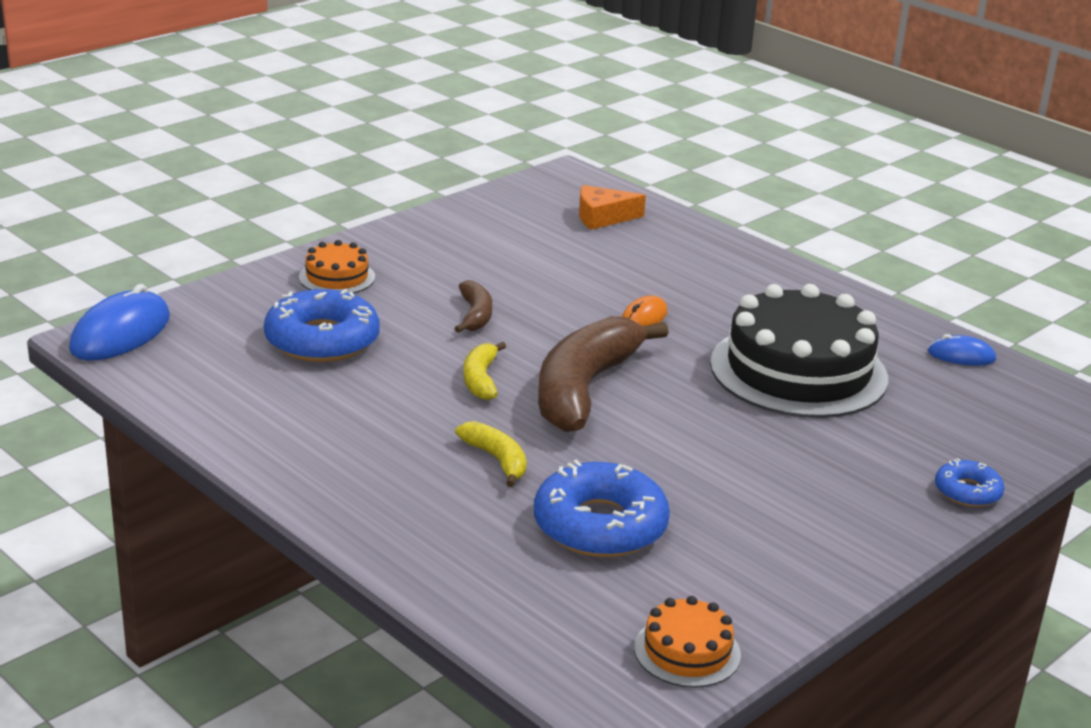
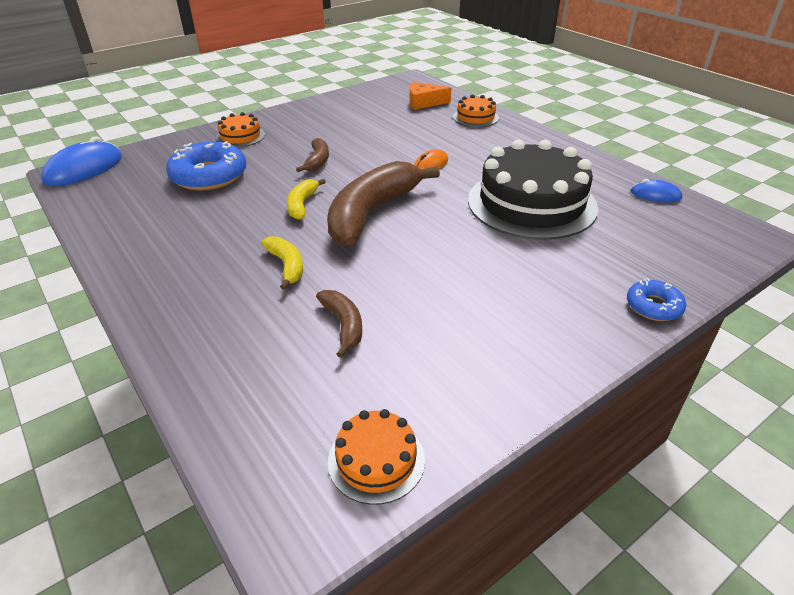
camera: 10 degrees right, 10 degrees up
(600, 525) = (343, 325): blue donut -> brown banana
(689, 242) = (475, 117): none -> orange cake

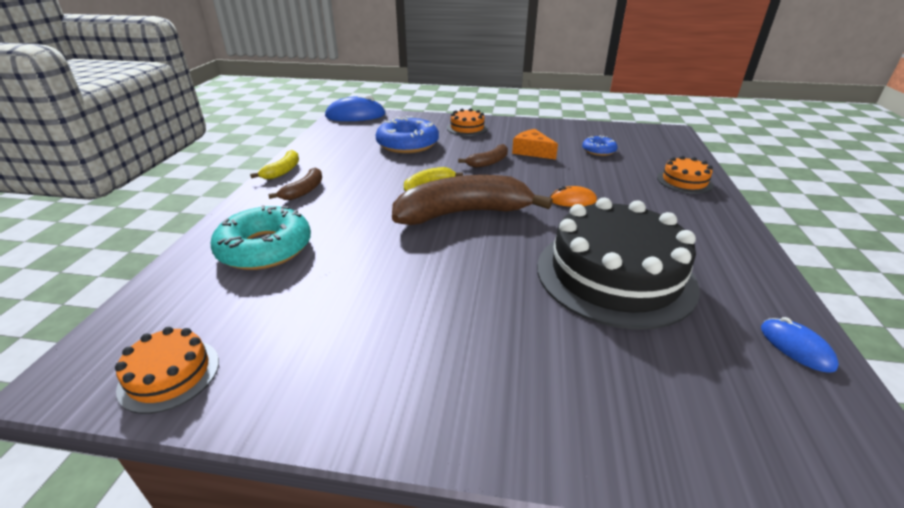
camera: 45 degrees right, 5 degrees down
(257, 334) = (265, 248): none -> turquoise donut
(287, 266) = (351, 218): yellow banana -> yellow banana (283, 171)
(343, 325) = (312, 275): brown banana -> brown banana (304, 191)
(424, 103) = (651, 153): orange cheese -> orange cheese (532, 151)
(653, 306) = (580, 453): blue donut -> blue donut (598, 150)

